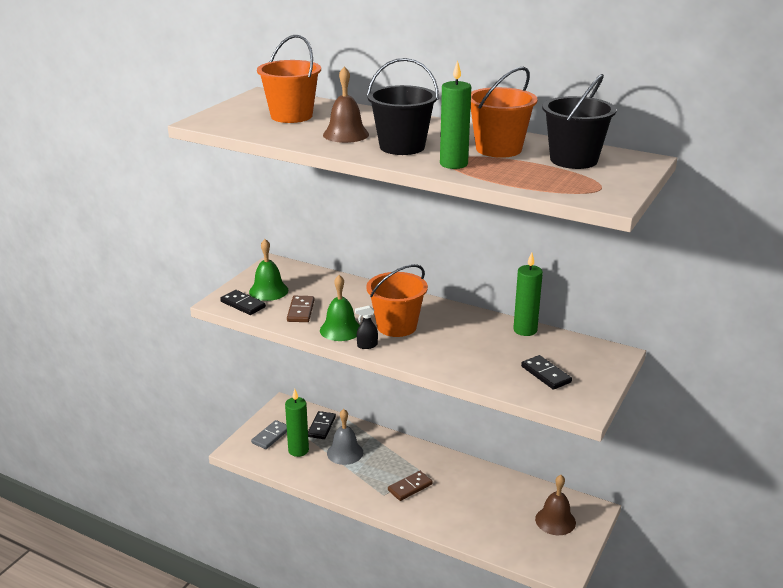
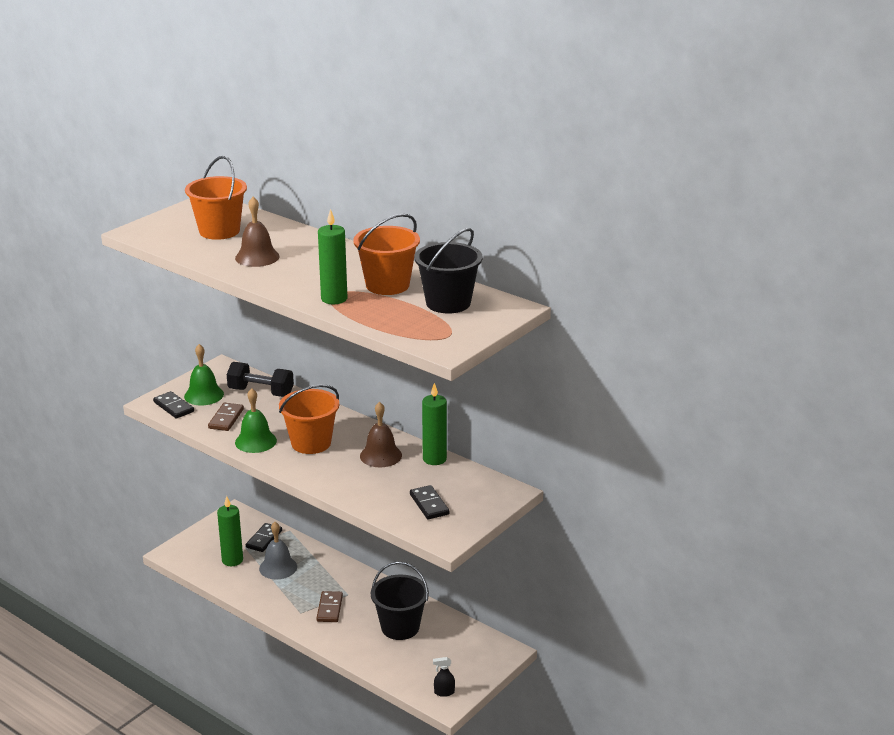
camera: 10 degrees right, 0 degrees up
(271, 436) = (210, 543): grey domino -> none
(324, 284) = (261, 392): none -> black dumbbell
(367, 345) = (273, 459): black spray bottle -> black spray bottle (444, 692)
(402, 147) = (300, 275): black bucket -> black bucket (400, 627)
(410, 487) = (330, 608): brown domino -> brown domino turned 60 degrees counterclockwise
(555, 520) = (461, 656): brown bell -> brown bell (381, 455)

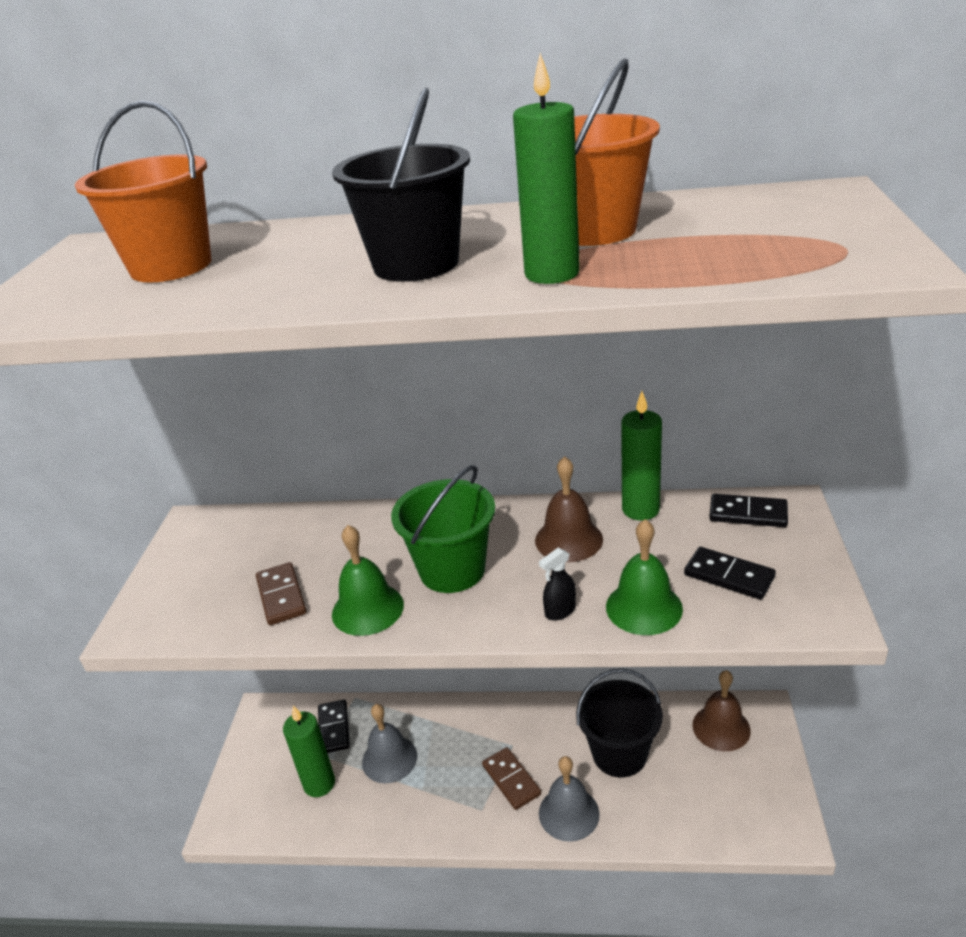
camera: 30 degrees left, 5 degrees up
(173, 407) = (174, 618): black domino -> black domino (748, 513)
(204, 395) = (207, 576): green bell -> green bell (644, 607)
(257, 257) = (301, 273): brown bell -> brown bell (721, 727)
(261, 392) = (292, 532): black dumbbell -> none
(311, 443) = (452, 570): orange bucket -> green bucket
(342, 637) = (569, 813): none -> grey bell
(444, 692) = (769, 816): black spray bottle -> black spray bottle (560, 611)
(448, 303) = (733, 217): black bucket -> black bucket (416, 264)

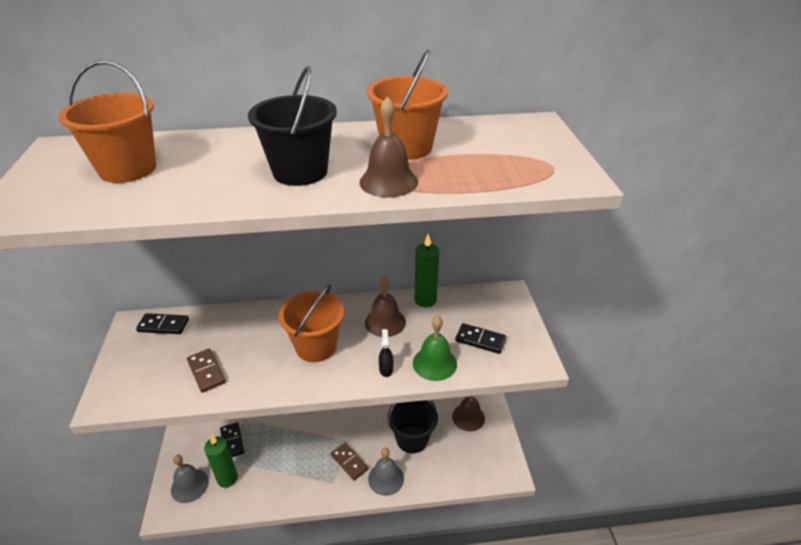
camera: 15 degrees left, 5 degrees up
(367, 609) = (265, 376): green bell -> none
(389, 759) = (271, 457): grey bell -> grey bell (189, 485)
(452, 570) = (316, 346): green bucket -> orange bucket
(552, 274) = (388, 182): green candle -> brown bell
(560, 611) = (386, 369): black spray bottle -> black spray bottle turned 135 degrees clockwise
(748, 513) = (486, 300): black domino -> black domino (163, 325)

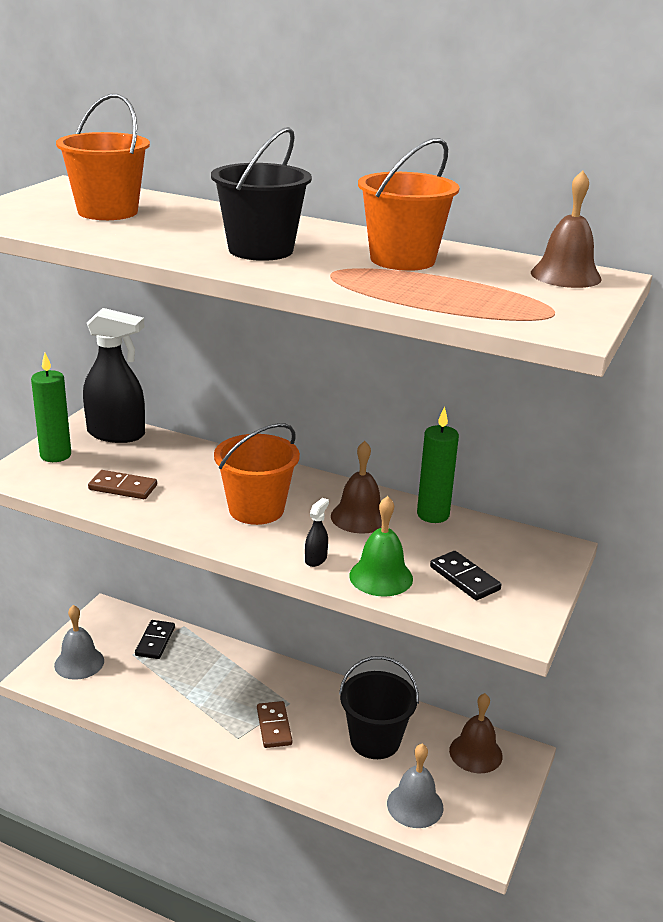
camera: 30 degrees right, 10 degrees down
(163, 325) = (116, 434): black domino -> black spray bottle
(206, 372) = (123, 487): brown domino -> brown domino turned 75 degrees counterclockwise
(227, 478) = (123, 675): green candle -> green candle (55, 455)
(386, 478) = (306, 766): grey bell -> grey bell (415, 805)
(388, 182) = (339, 278): brown bell -> brown bell (565, 275)

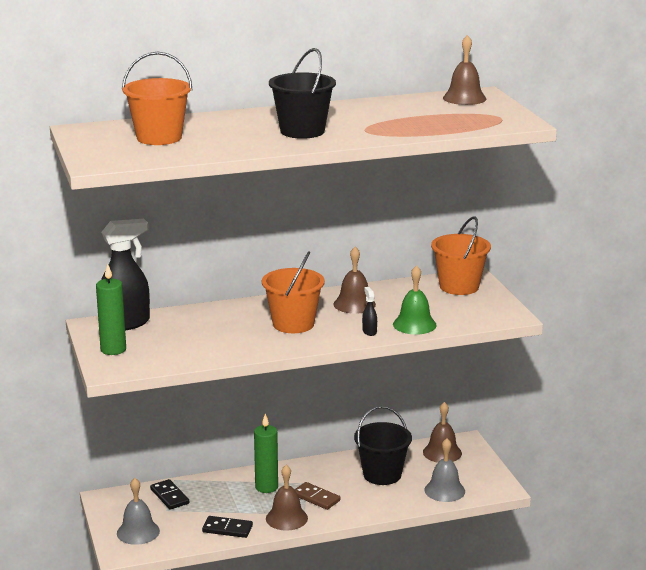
camera: 40 degrees left, 5 degrees down
(123, 487) = (194, 346): brown domino -> none
(215, 732) = (286, 518): none -> brown bell
(402, 260) = (379, 114): orange bucket -> orange bucket (459, 286)
(433, 515) = (389, 287): green candle -> green candle (266, 487)
(464, 578) = (453, 308): black domino -> black domino (227, 529)

